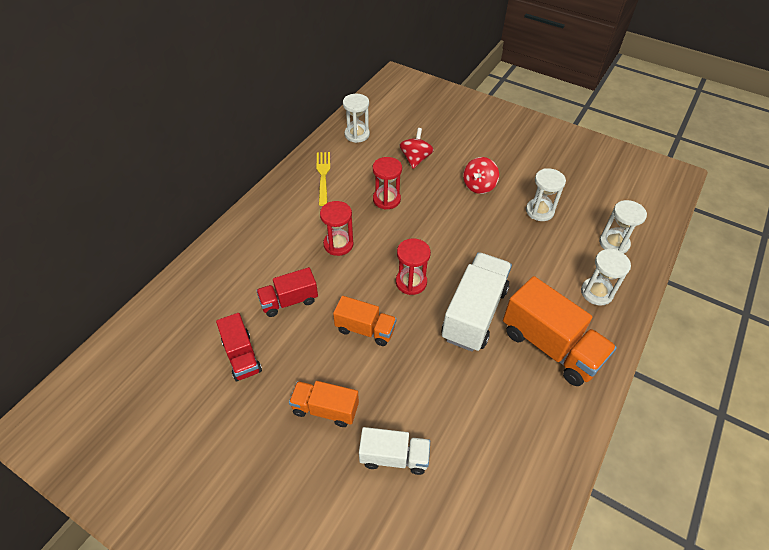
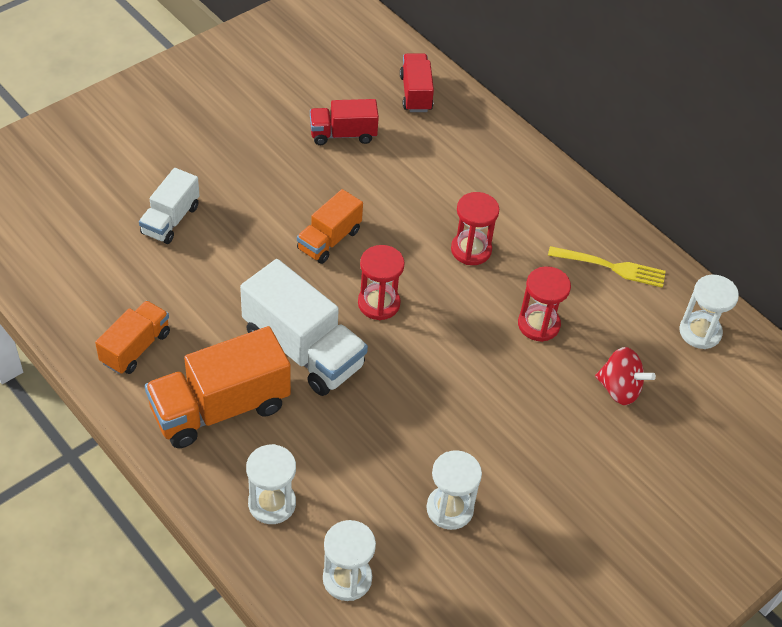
camera: 105 degrees right, 0 degrees up
(289, 301) = (399, 185): red truck -> red truck (415, 93)
(325, 409) = (248, 183): orange truck -> orange truck (135, 348)
(479, 186) = (532, 450): red spinning top -> none

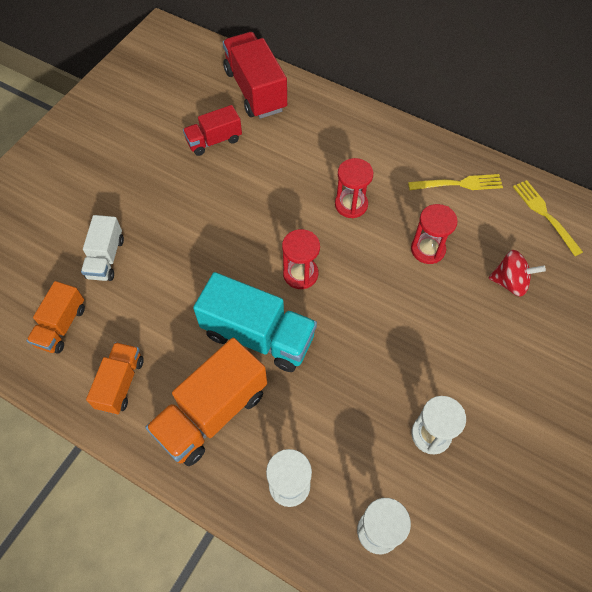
camera: 15 degrees left, 10 degrees up
(303, 350) = (258, 335): white truck -> turquoise truck
(329, 240) = (239, 233): orange truck -> orange truck (61, 326)
(415, 93) = (255, 90): red truck -> red truck, size x1.70
(700, 332) = (545, 215): white hourglass -> yellow fork

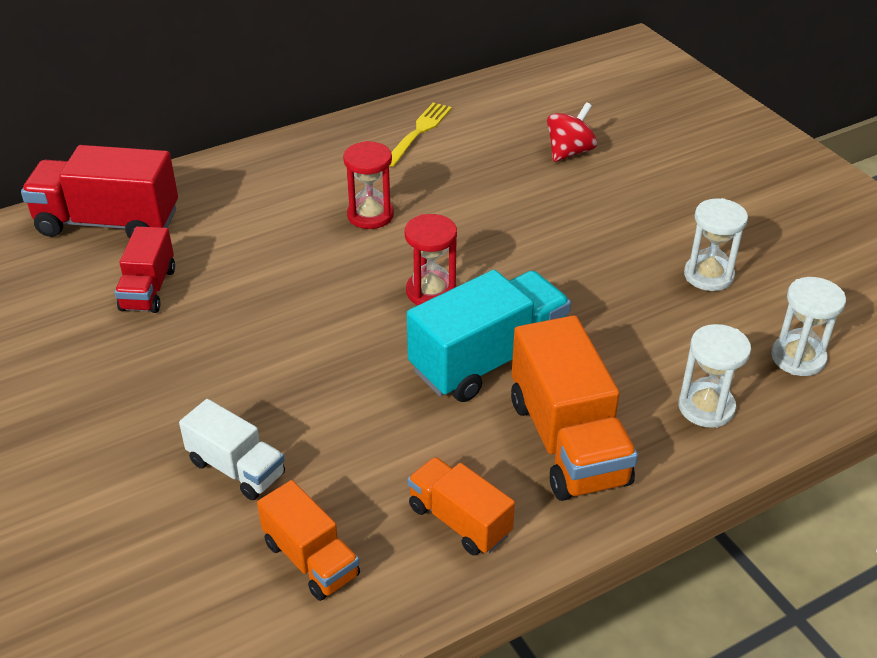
camera: 60 degrees left, 20 degrees down
(428, 249) = (483, 186): red hourglass -> none
(545, 215) = (509, 98): yellow fork -> none

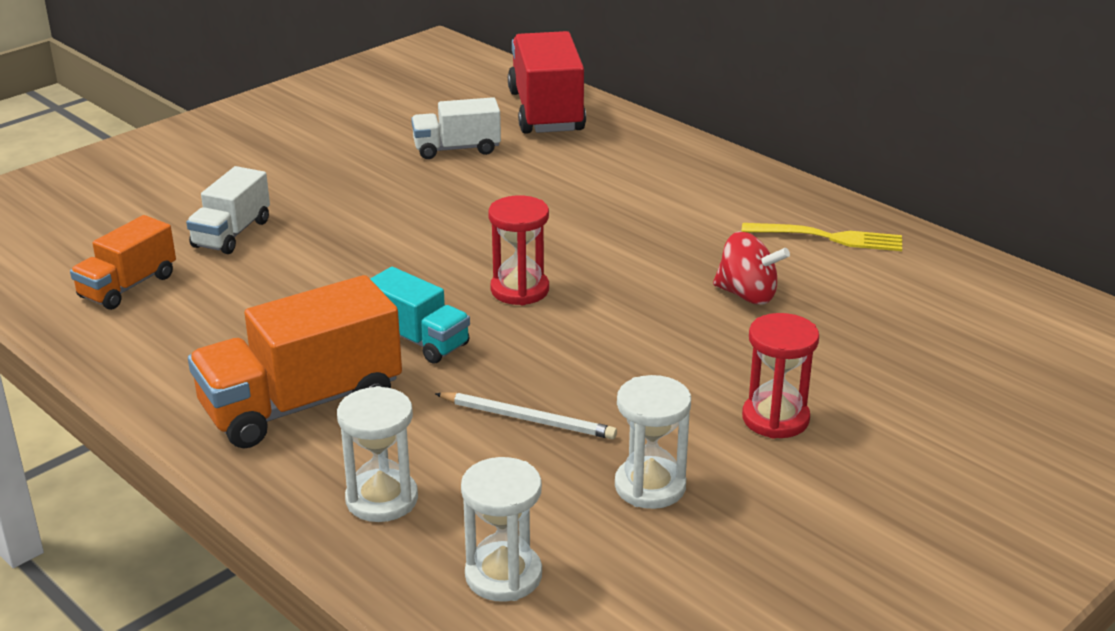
camera: 75 degrees right, 10 degrees down
(148, 289) = (457, 149): red truck -> white truck
(370, 215) = (638, 234): red hourglass -> red hourglass (775, 418)
(459, 520) = (180, 353): orange truck -> none
(488, 360) = (418, 340): turquoise truck -> turquoise truck, size x0.59
(569, 152) = (869, 348): red spinning top -> red spinning top (747, 295)
(618, 317) = (528, 419): none -> white pencil

